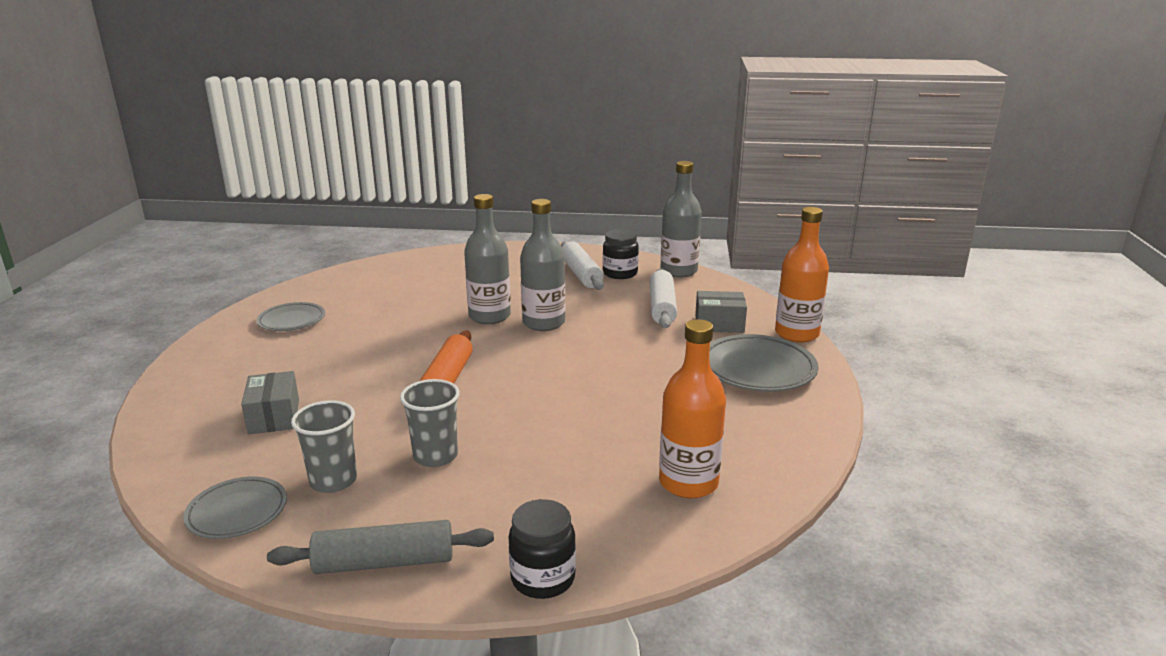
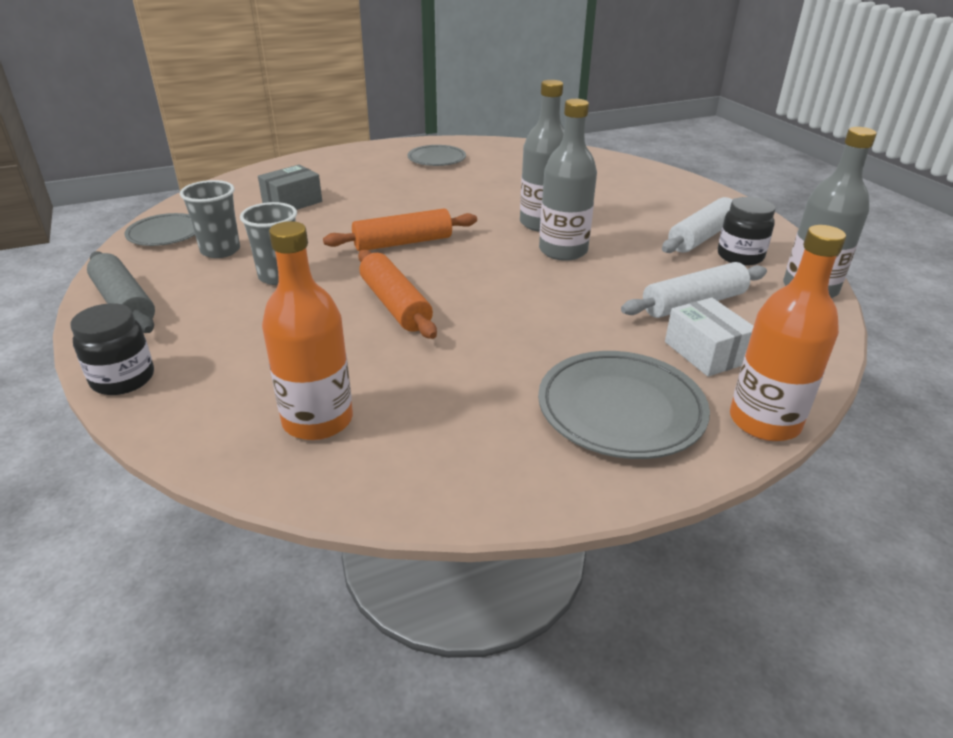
camera: 60 degrees right, 10 degrees up
(551, 411) = (395, 305): none -> orange rolling pin
(719, 324) = (705, 352): grey box -> white box

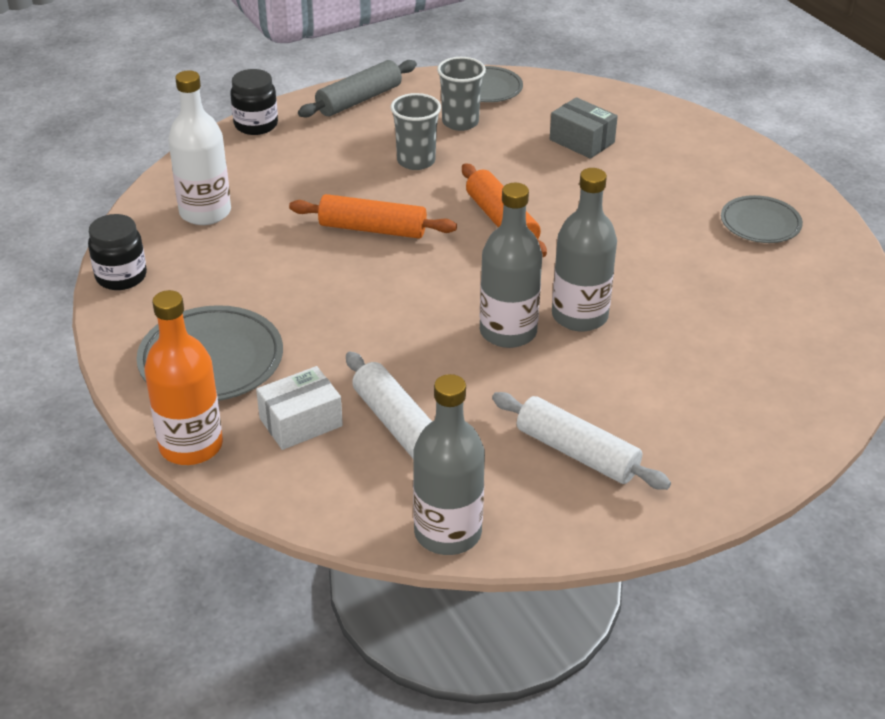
camera: 85 degrees right, 5 degrees up
(317, 420) = (205, 212): orange bottle -> white bottle
(395, 305) = (372, 229): orange rolling pin -> orange rolling pin turned 45 degrees clockwise
(740, 256) = (526, 482): black jar -> black jar (121, 276)

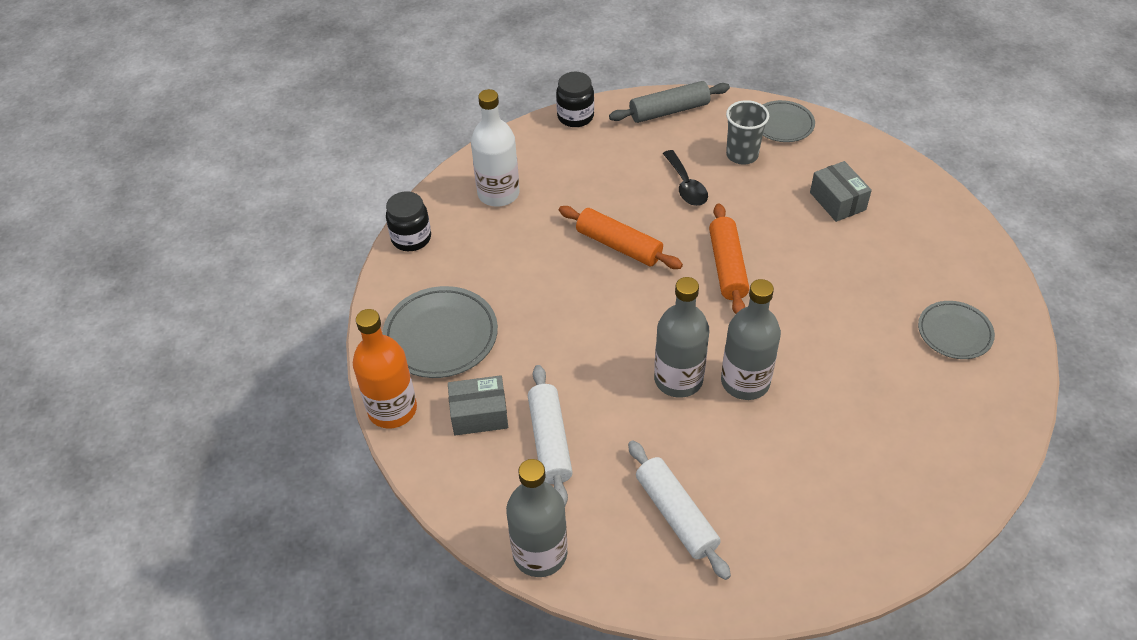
camera: 25 degrees right, 10 degrees up
(301, 422) = (479, 414): white box -> grey box
(416, 161) = (686, 186): grey cup -> black spoon

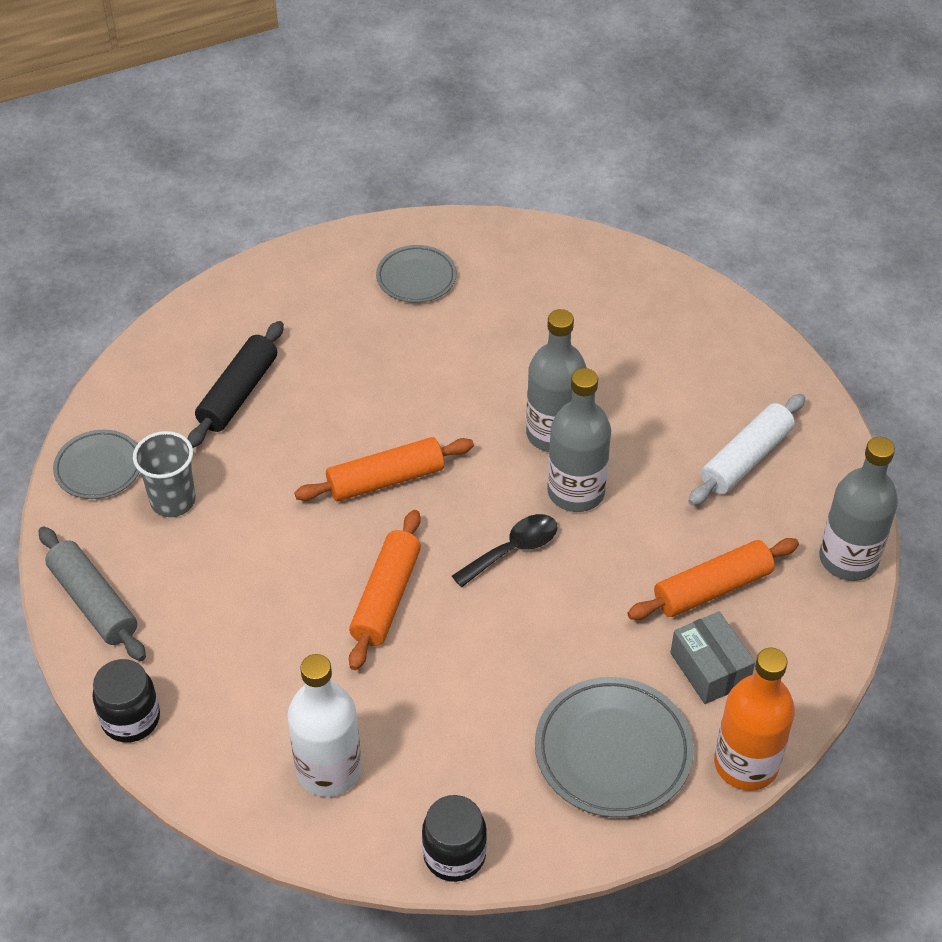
camera: 110 degrees left, 0 degrees up
(550, 441) = (712, 588): white rolling pin -> orange rolling pin
(686, 186) = (251, 549): black spoon -> black spoon (513, 550)
(837, 201) = (238, 393): grey box -> black rolling pin

